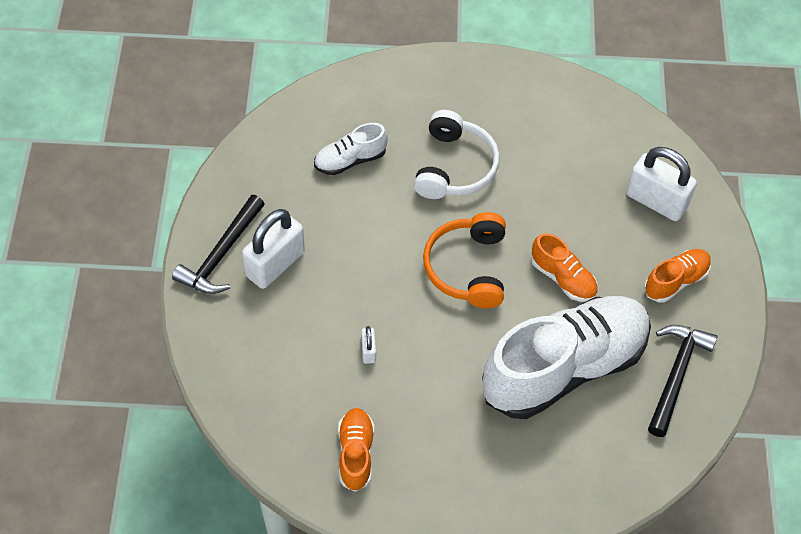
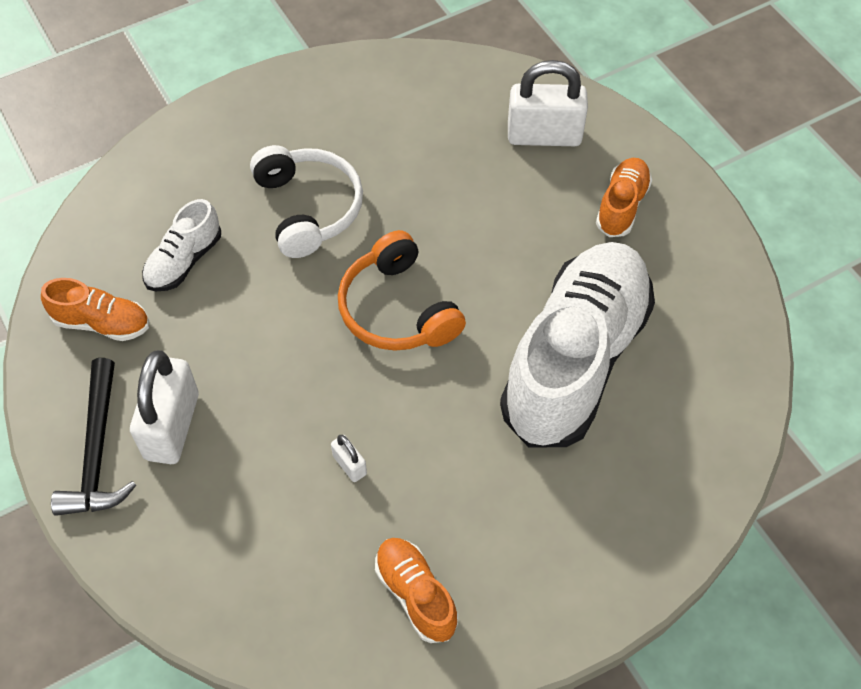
camera: 30 degrees left, 0 degrees up
(563, 278) = (506, 265): orange shoe -> orange shoe (102, 323)
(676, 375) = (692, 302): black hammer -> none

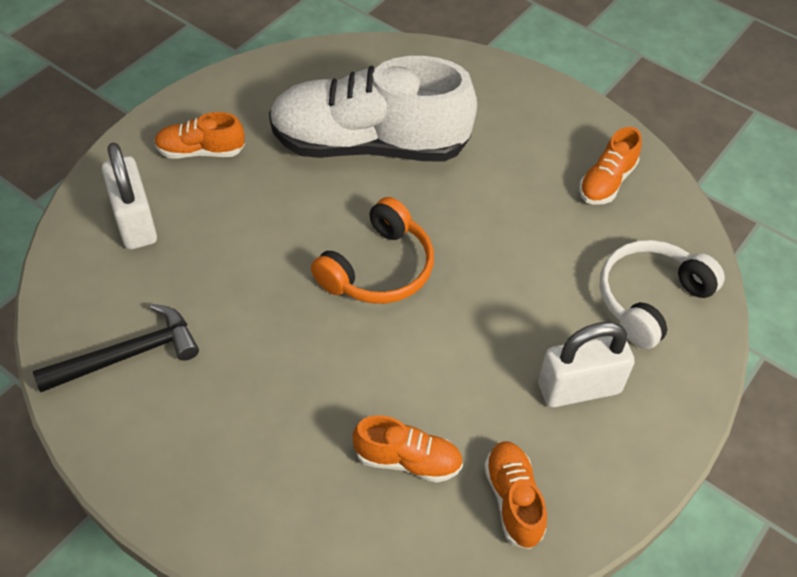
camera: 115 degrees left, 5 degrees down
(97, 451) = (636, 435): black hammer -> black hammer (128, 355)
(184, 261) = (407, 460): white shoe -> orange shoe
(308, 208) = (297, 378): white headphones -> white headphones (650, 299)
(349, 465) = (537, 252): white padlock -> none

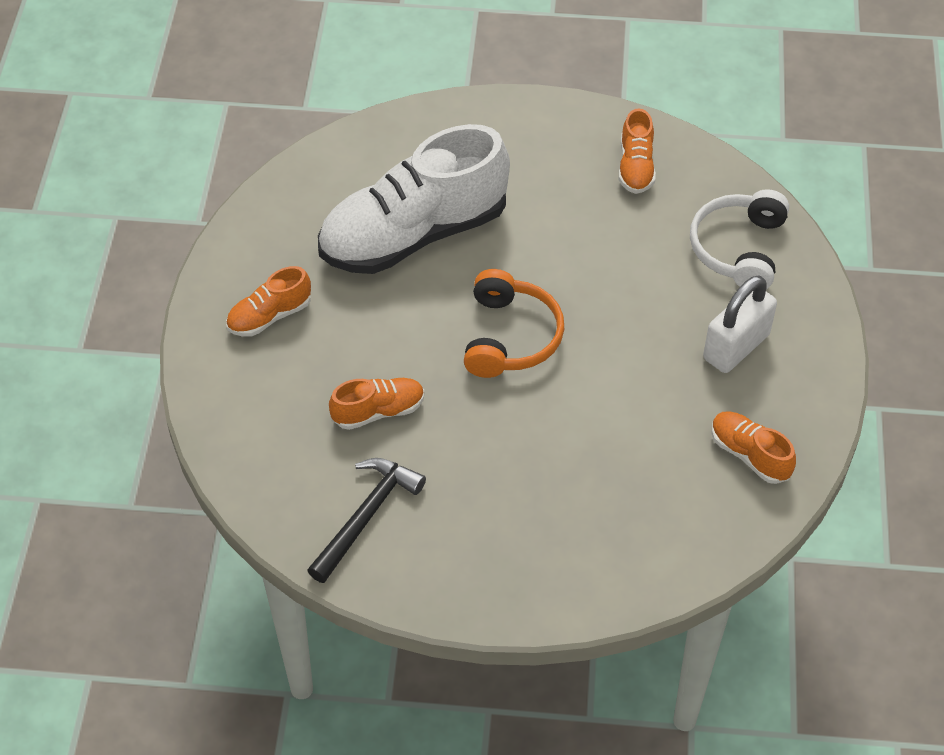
camera: 30 degrees left, 0 degrees up
(135, 222) = (269, 408): white padlock -> none
(407, 460) = (652, 470): orange shoe -> orange shoe (378, 411)

